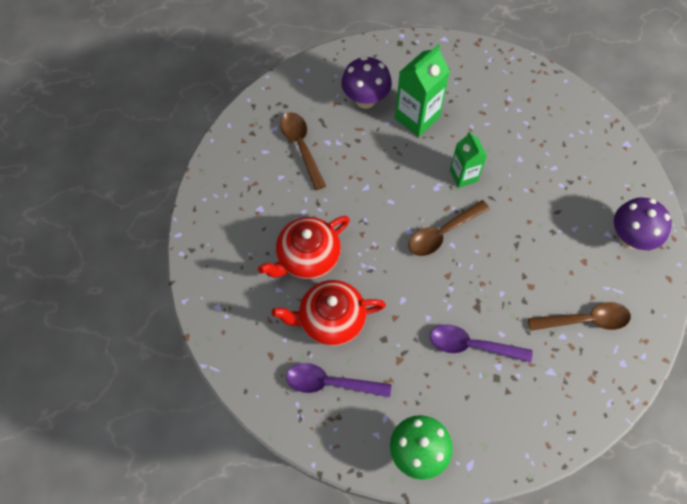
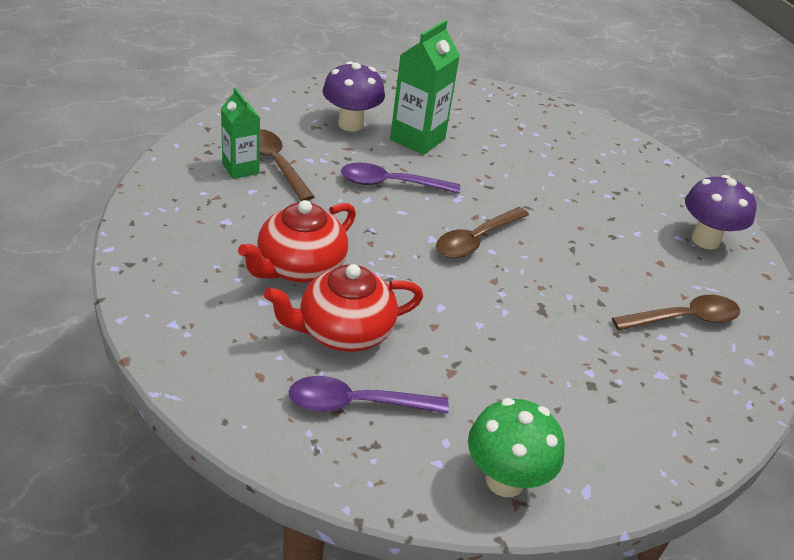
camera: 15 degrees left, 25 degrees down
(463, 175) = (488, 188): green carton -> green carton (240, 168)
(472, 345) = (547, 351): purple spoon -> purple spoon (391, 184)

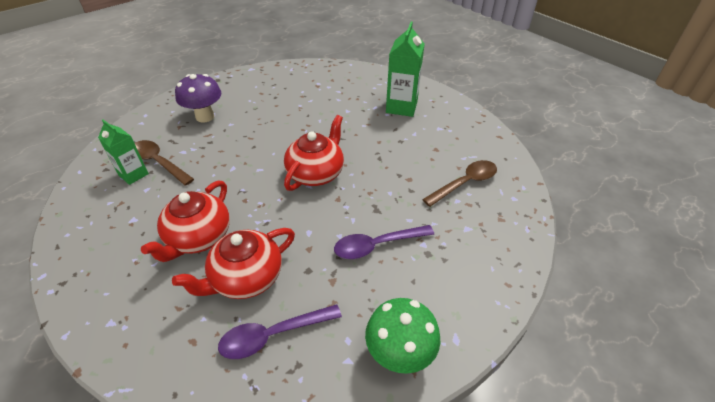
camera: 15 degrees left, 5 degrees up
(391, 184) = (245, 151): purple spoon -> purple spoon (377, 245)
(417, 139) = (253, 113): green carton -> green carton (401, 107)
(476, 240) = (316, 173): brown spoon -> red teapot
(705, 240) = (455, 125): purple mushroom -> none

